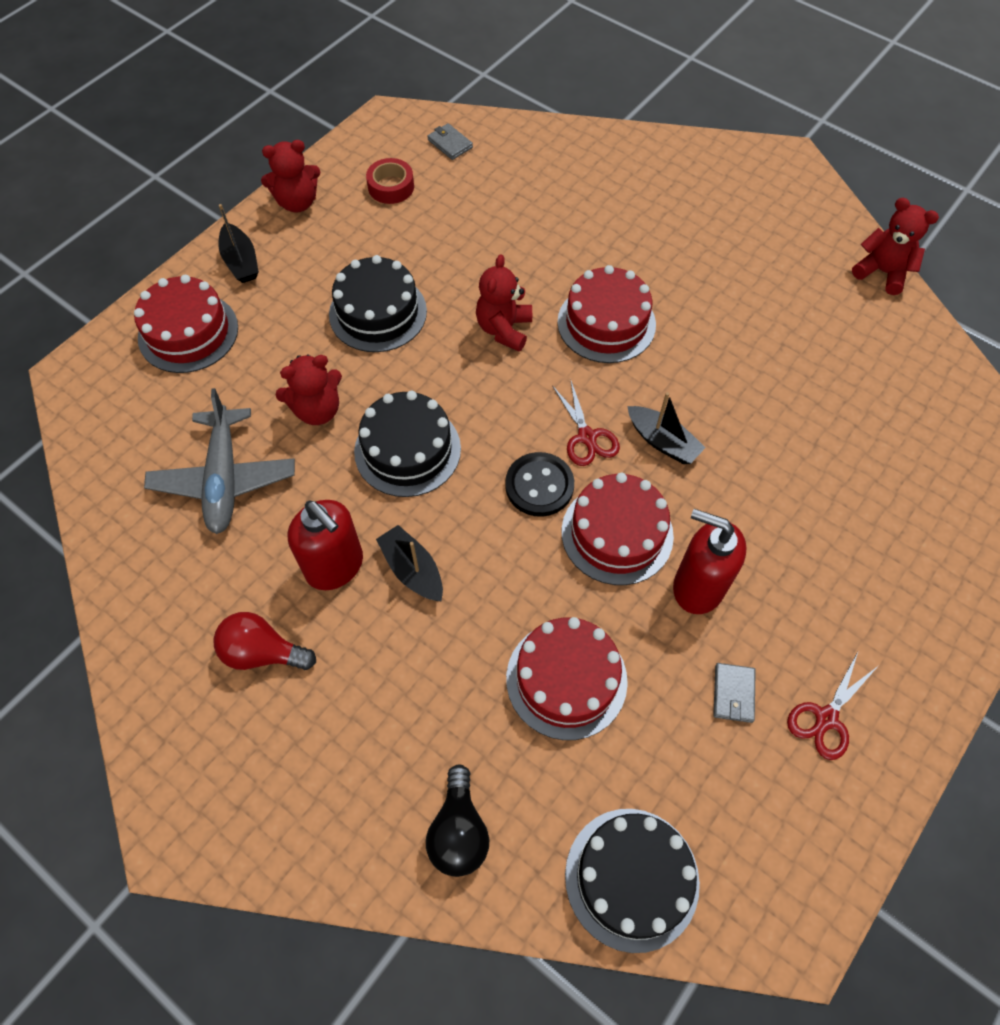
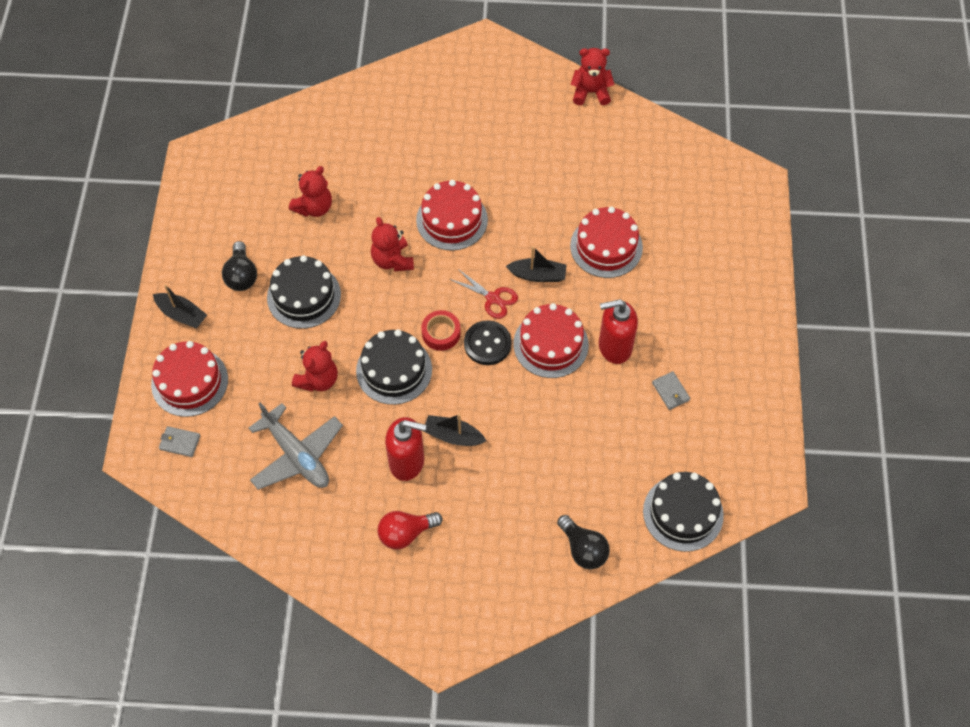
camera: 35 degrees left, 0 degrees up
(297, 202) = (184, 252): red teddy bear -> red teddy bear (314, 207)
(333, 256) = (241, 275): none -> black light bulb
(391, 187) = (239, 204): red tape -> red tape (441, 333)
(450, 144) = (254, 150): grey wallet -> grey wallet (180, 442)
(566, 679) = (581, 439): red cake -> red cake (606, 246)
(826, 718) = (723, 374): red scissors -> none

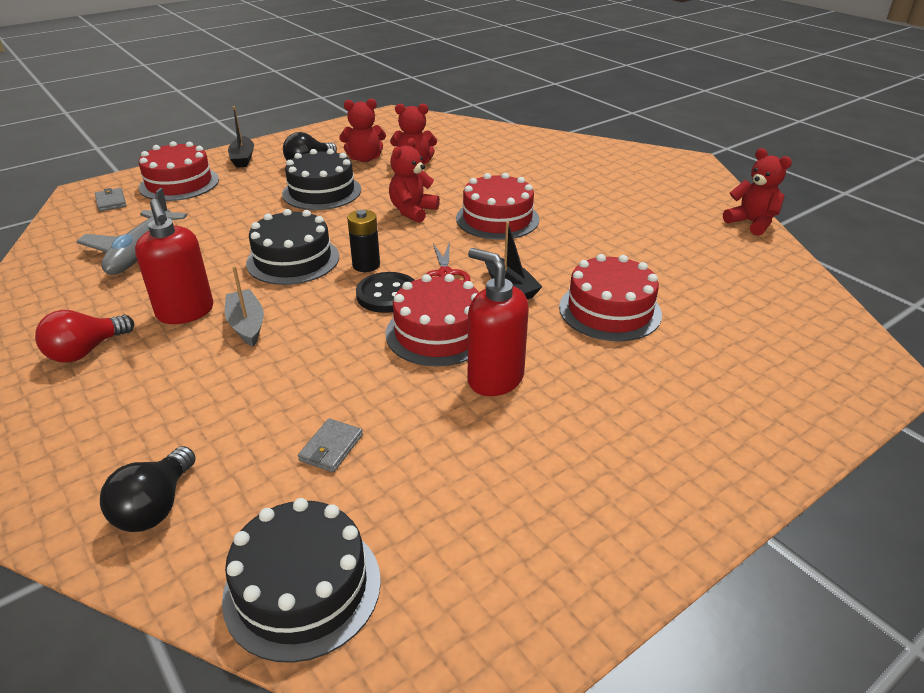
camera: 50 degrees right, 25 degrees down
(318, 380) = (240, 230): red teddy bear -> red teddy bear (364, 158)
(406, 533) = (86, 351): red light bulb -> red light bulb turned 75 degrees counterclockwise
(441, 333) = (366, 265): red tape -> black battery
(453, 436) = (246, 325): black boat -> grey boat
(670, 391) = (492, 460): grey wallet -> grey wallet (331, 448)

